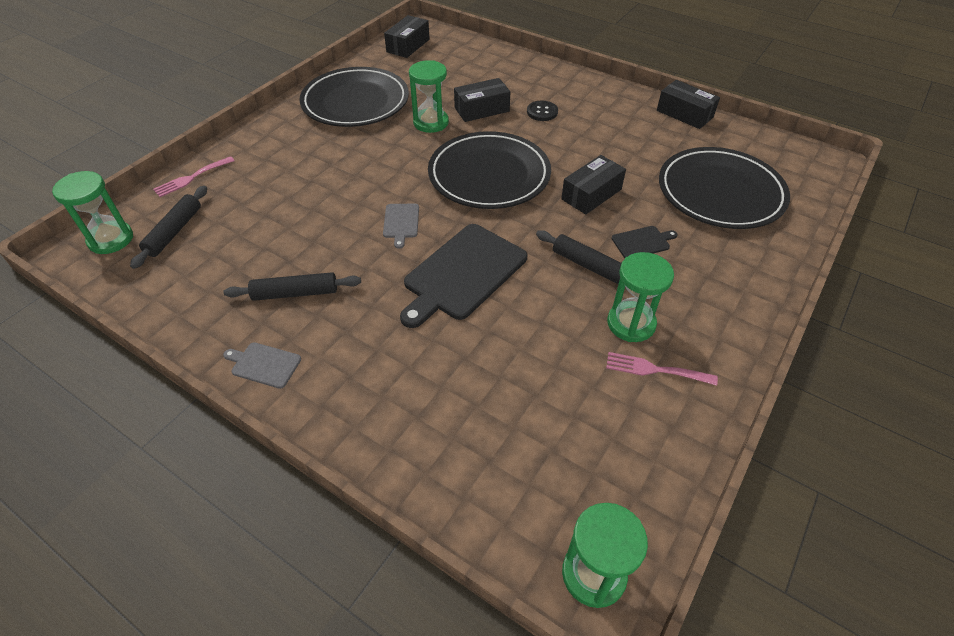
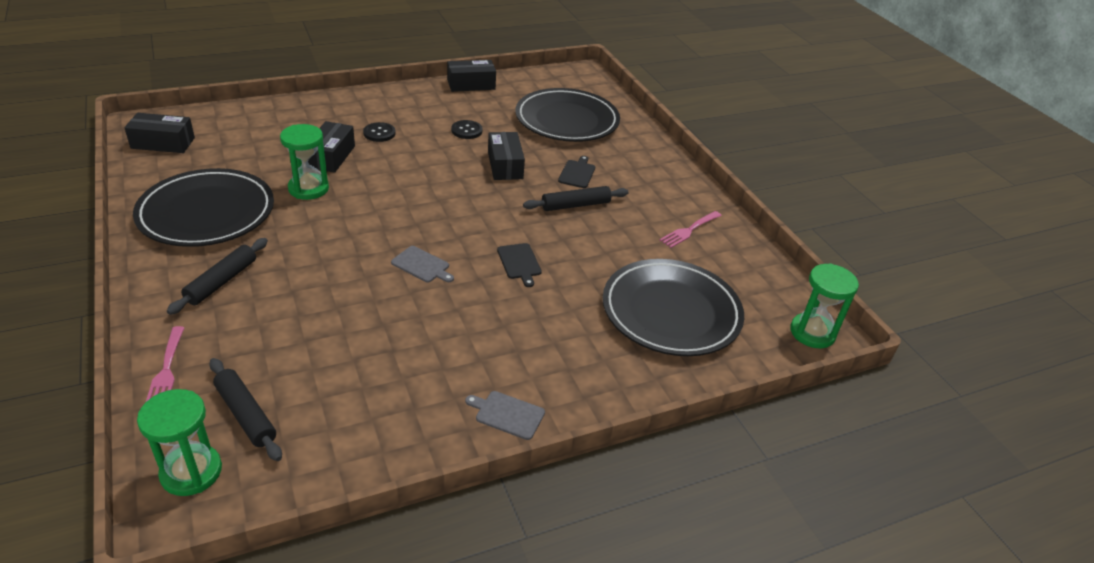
camera: 60 degrees left, 10 degrees down
(264, 364) = (507, 414): grey cutting board -> grey cutting board turned 60 degrees clockwise
(295, 293) = (439, 362): black rolling pin -> black rolling pin (221, 281)
(408, 45) = (163, 143): black box -> black box turned 60 degrees counterclockwise
(463, 273) = (519, 263): black cutting board -> black cutting board, size x0.46
(489, 175) = (422, 195): black plate -> black plate (671, 312)
(611, 148) = (466, 131): none -> black button
(631, 323) = (643, 218): green hourglass -> none

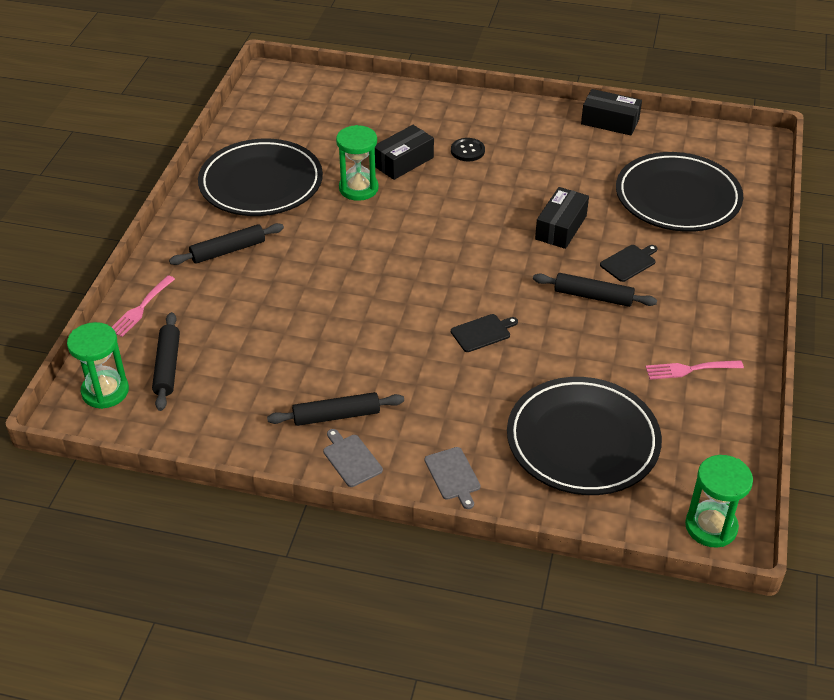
camera: 40 degrees right, 5 degrees up
(163, 143) = (275, 102): black box -> none
(422, 265) = (394, 300): grey cutting board -> grey cutting board (453, 475)
(459, 383) = (336, 415): none -> black rolling pin
(466, 131) = (556, 175): black button -> none
(519, 263) = (482, 332): black cutting board -> black cutting board turned 135 degrees counterclockwise

